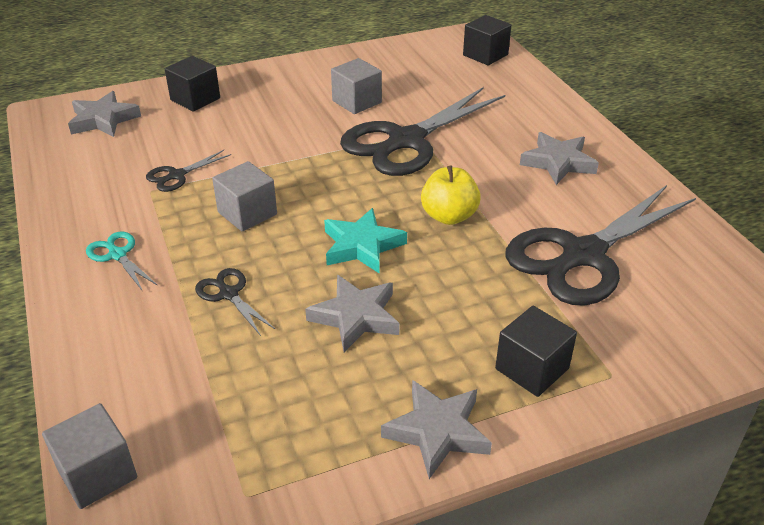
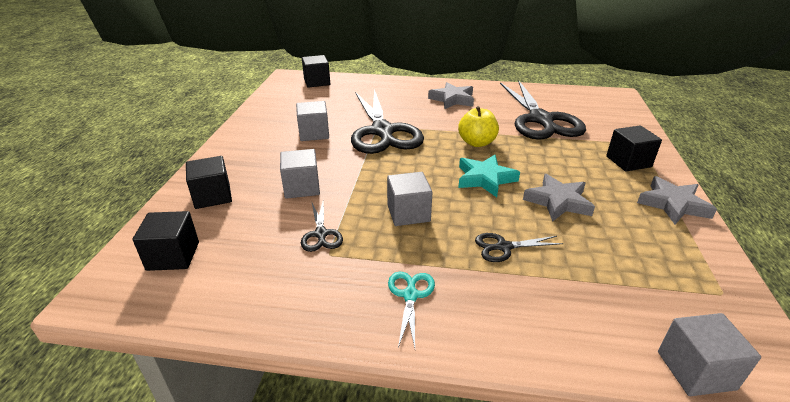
camera: 60 degrees left, 5 degrees down
(103, 120) = (173, 256): grey star -> black cube
(117, 255) = (410, 295): turquoise scissors -> turquoise scissors turned 105 degrees clockwise
(245, 136) = (302, 187): none -> grey cube

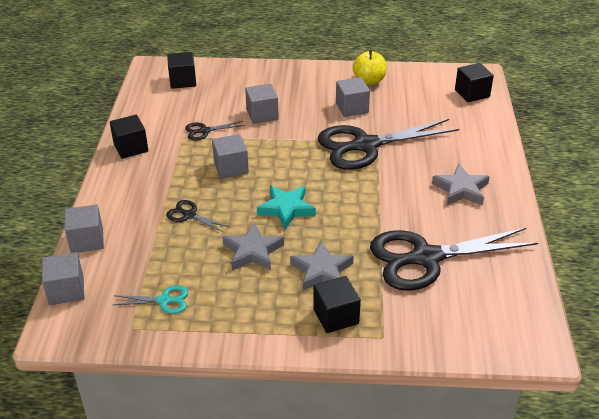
camera: 85 degrees right, 5 degrees up
(212, 196) = (247, 80): black cube -> black cube (131, 148)
(410, 295) = (142, 172): turquoise scissors -> turquoise scissors (164, 300)
(476, 143) = (356, 206): yellow apple -> yellow apple (369, 81)
(504, 247) = (189, 215): black scissors -> black scissors turned 45 degrees counterclockwise
(579, 353) = (87, 240): none -> grey cube
(673, 204) = (254, 331): grey star -> grey star (322, 271)

